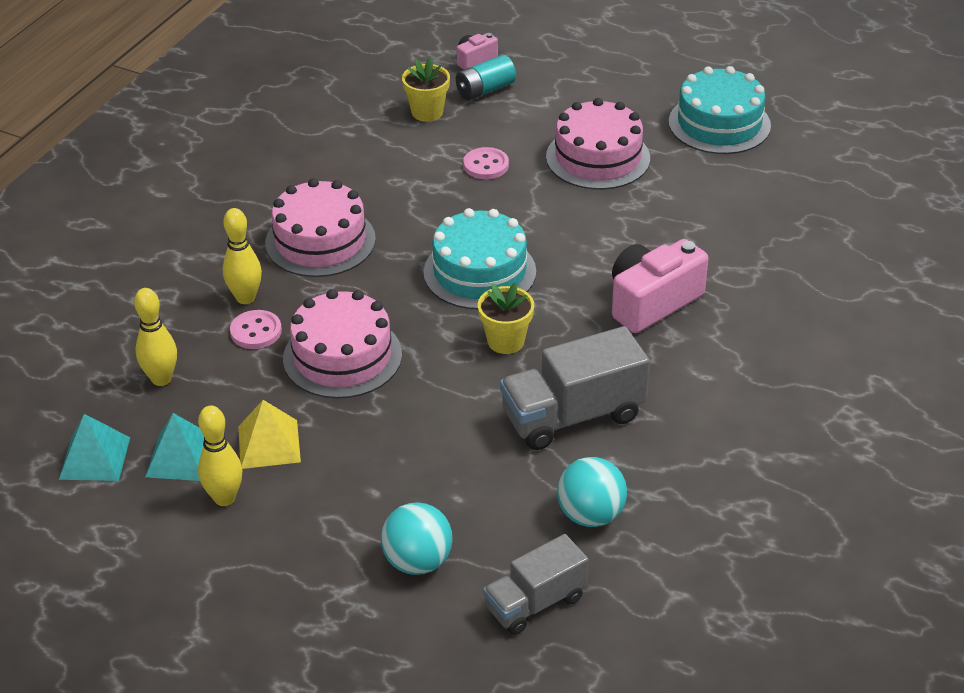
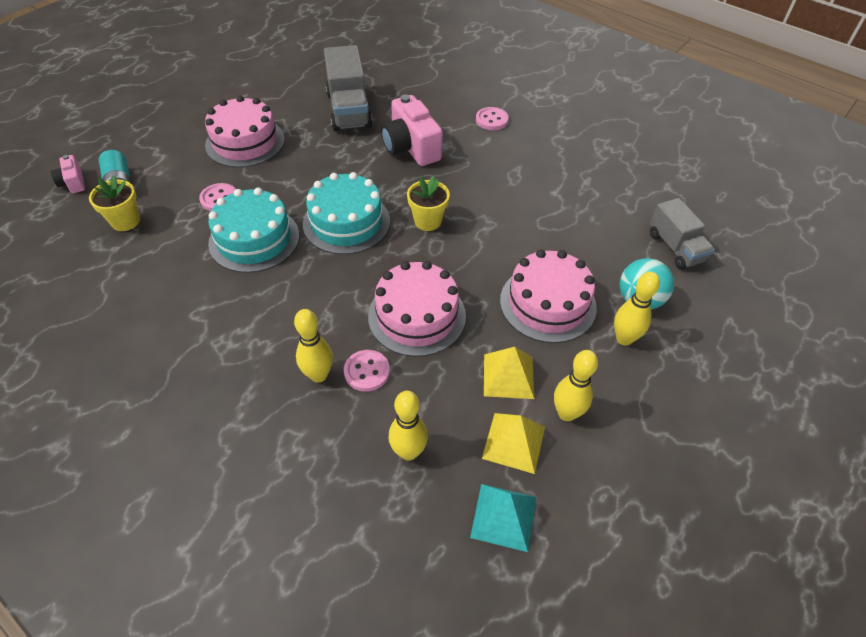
camera: 80 degrees left, 10 degrees up
(181, 457) = (513, 442): turquoise pyramid -> yellow pyramid
(320, 241) = (264, 313): pink cake -> pink cake (547, 303)
(346, 547) = (624, 338): none -> yellow bowling pin
(572, 416) = (511, 202): grey truck -> grey truck (349, 110)
(590, 515) = (601, 210): turquoise ball -> none
(719, 124) = (241, 84): turquoise cake -> turquoise cake (254, 239)
(757, 375) = (491, 120): none -> pink button

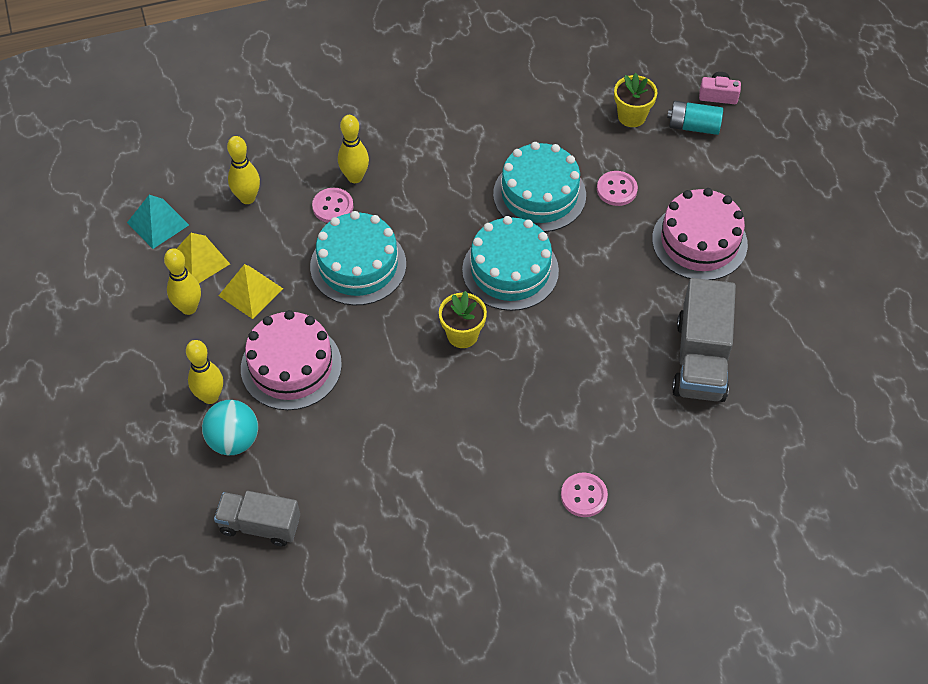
camera: 125 degrees right, 5 degrees up
(349, 110) = (700, 359): grey truck -> grey truck turned 105 degrees counterclockwise
(411, 147) = (588, 383): pink camera -> none
(417, 316) = (358, 265): pink cake -> turquoise cake

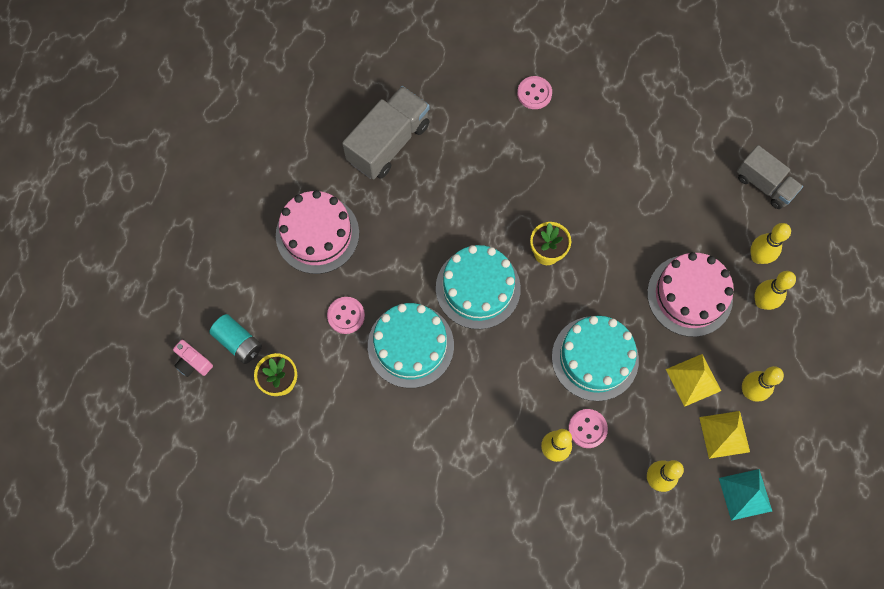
camera: 150 degrees left, 15 degrees up
(234, 440) = (758, 257): turquoise ball -> yellow bowling pin

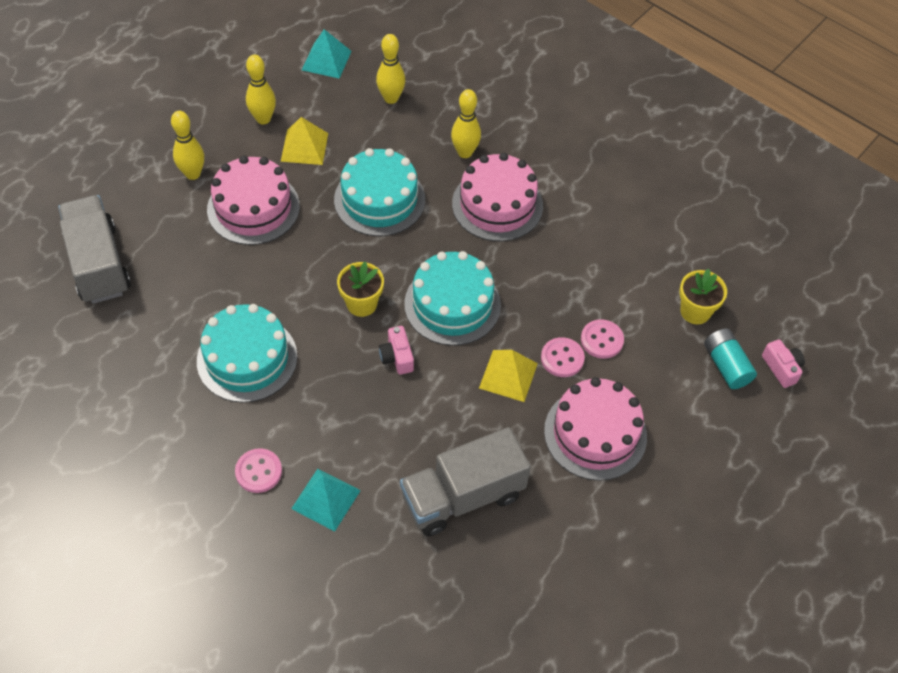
camera: 155 degrees left, 15 degrees down
(410, 345) = (549, 285): turquoise cake -> turquoise cake (247, 358)
(478, 97) = (326, 499): none -> turquoise pyramid
(493, 222) = (397, 357): none -> pink camera
(494, 406) = (497, 205): none -> pink cake
(587, 429) = (424, 154): pink button -> pink button (562, 358)
(724, 434) = (310, 101): yellow pyramid -> yellow pyramid (508, 375)
(758, 257) = (163, 208): yellow bowling pin -> none
(764, 185) = (98, 264): grey truck -> grey truck, size x1.53

